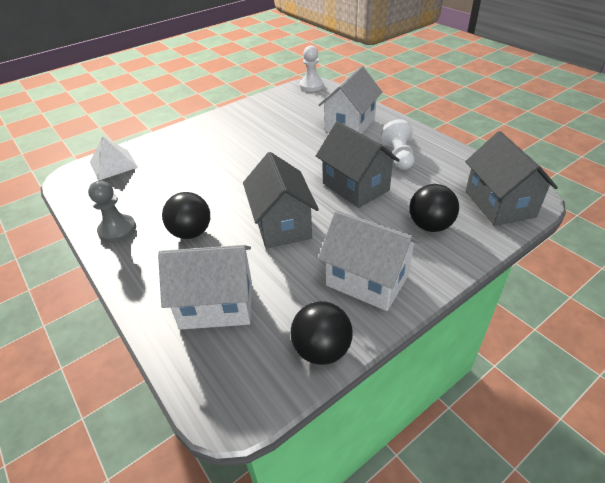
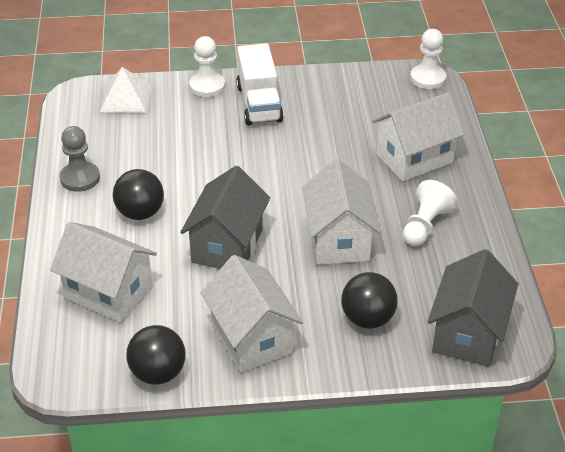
camera: 30 degrees right, 0 degrees up
(171, 136) = (207, 86): none -> white pawn
(218, 133) = (259, 103): none -> white truck
(355, 187) = (338, 240): grey house -> white house

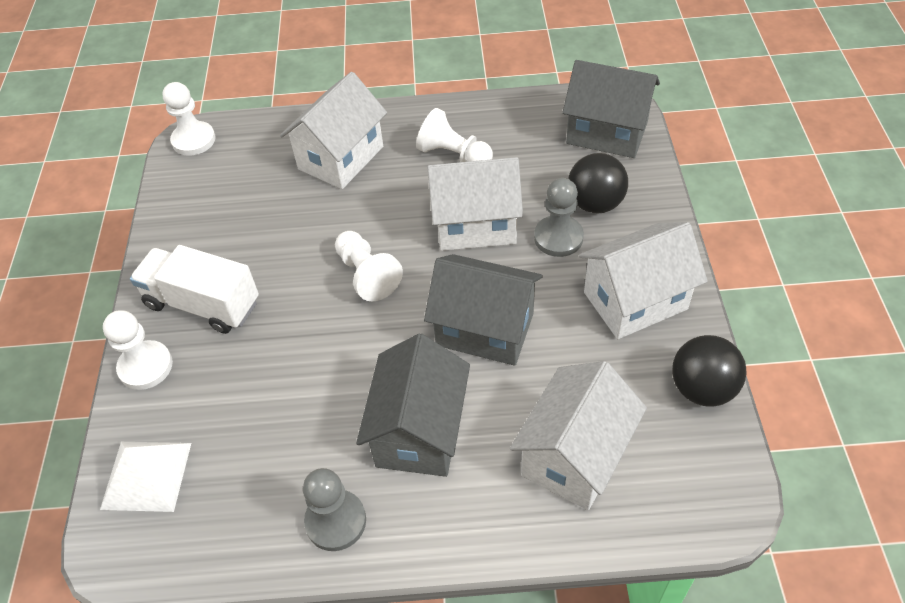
camera: 85 degrees left, 10 degrees up
(140, 213) = (419, 431): black ball -> grey house
(259, 103) = (203, 304): white truck -> white truck turned 150 degrees counterclockwise
(284, 180) = (367, 275): none -> white pawn
(324, 292) = (558, 238): none -> grey pawn
(414, 158) = (341, 158): white house -> white house turned 60 degrees clockwise

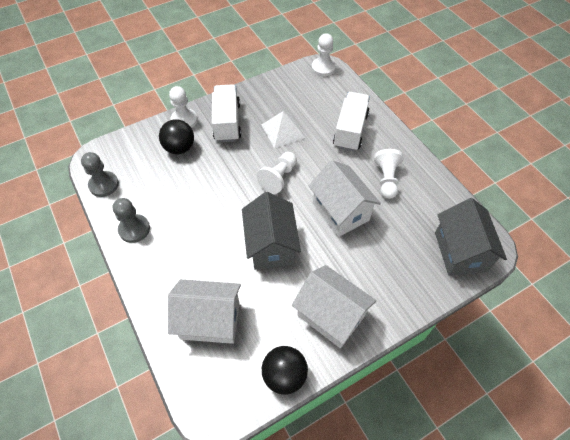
camera: 60 degrees right, 5 degrees up
(146, 475) = (131, 149): white pyramid -> white pyramid (283, 131)
(341, 158) = (350, 130): white house -> white truck
(419, 431) = (195, 242): grey house -> none
(558, 238) = (356, 257): grey pawn -> grey pawn (104, 185)
(595, 203) = (394, 266): black ball -> black ball (179, 148)

